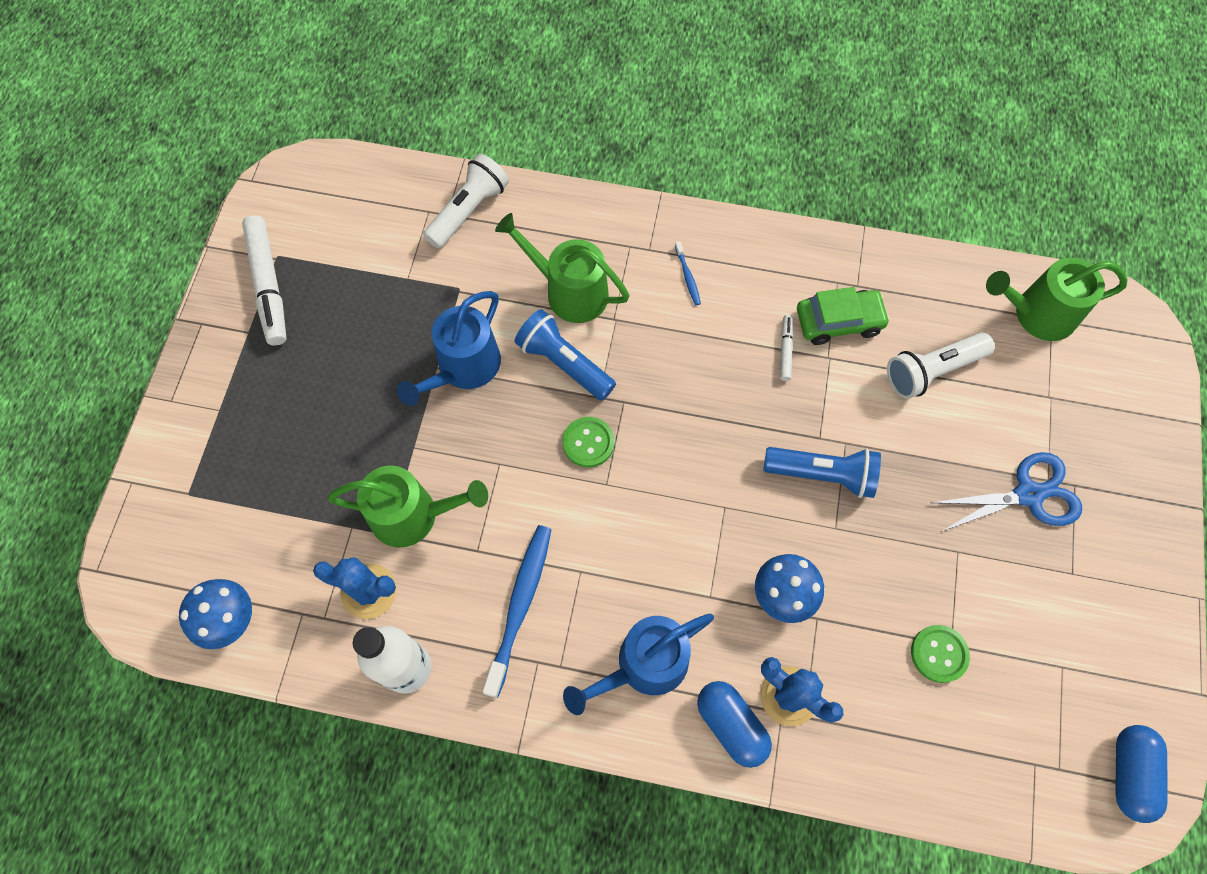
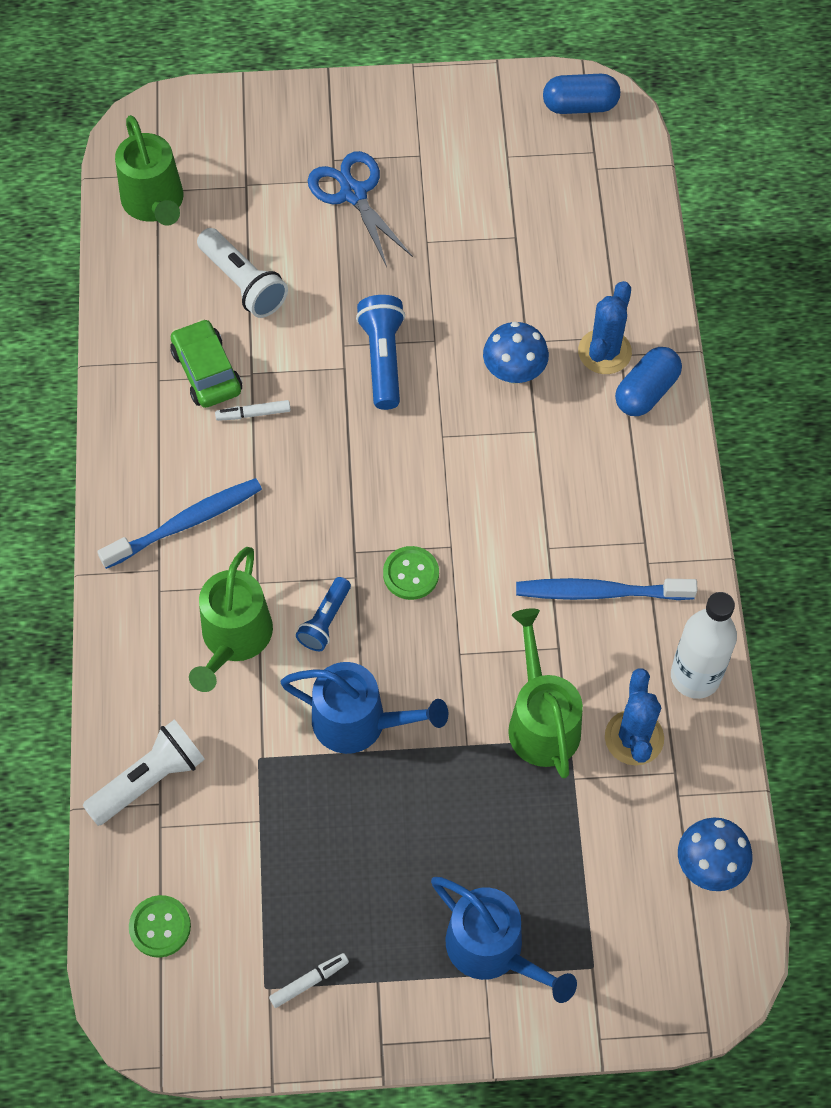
camera: 105 degrees left, 5 degrees down
(268, 285) = (309, 981): white marker -> white marker, size x0.48
(468, 210) = (149, 780): white flashlight -> white flashlight turned 120 degrees clockwise
(564, 363) = (325, 621): blue flashlight -> blue flashlight, size x0.65
(644, 665) = (618, 472): blue watering can -> blue watering can (492, 949)
(687, 277) = (186, 523): blue toothbrush -> blue toothbrush, size x2.17
(939, 654) = (527, 245): green button -> green button (160, 927)

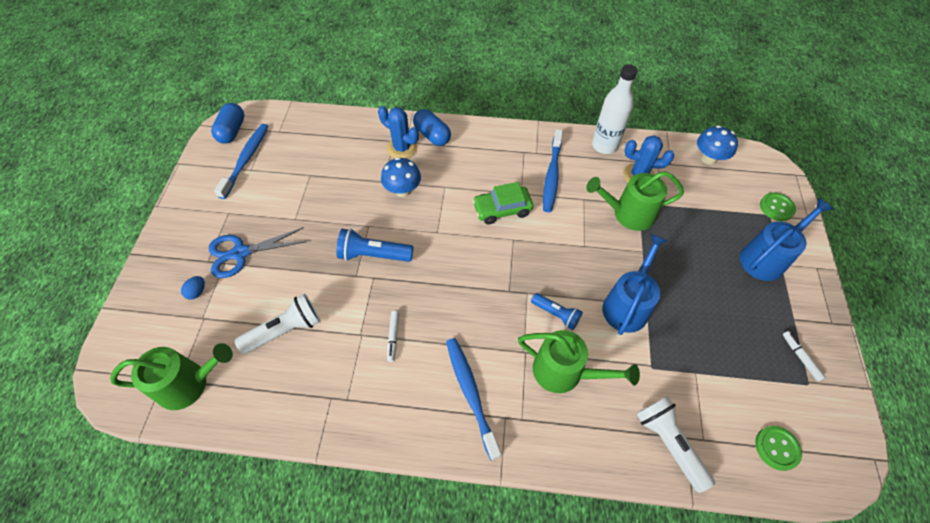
camera: 80 degrees left, 5 degrees down
(206, 371) = (350, 364): green car -> green car (502, 209)
(283, 165) = (197, 292): none -> blue egg
(411, 574) = (529, 262): green button -> green button (776, 207)
(525, 144) = (246, 159): none -> blue toothbrush

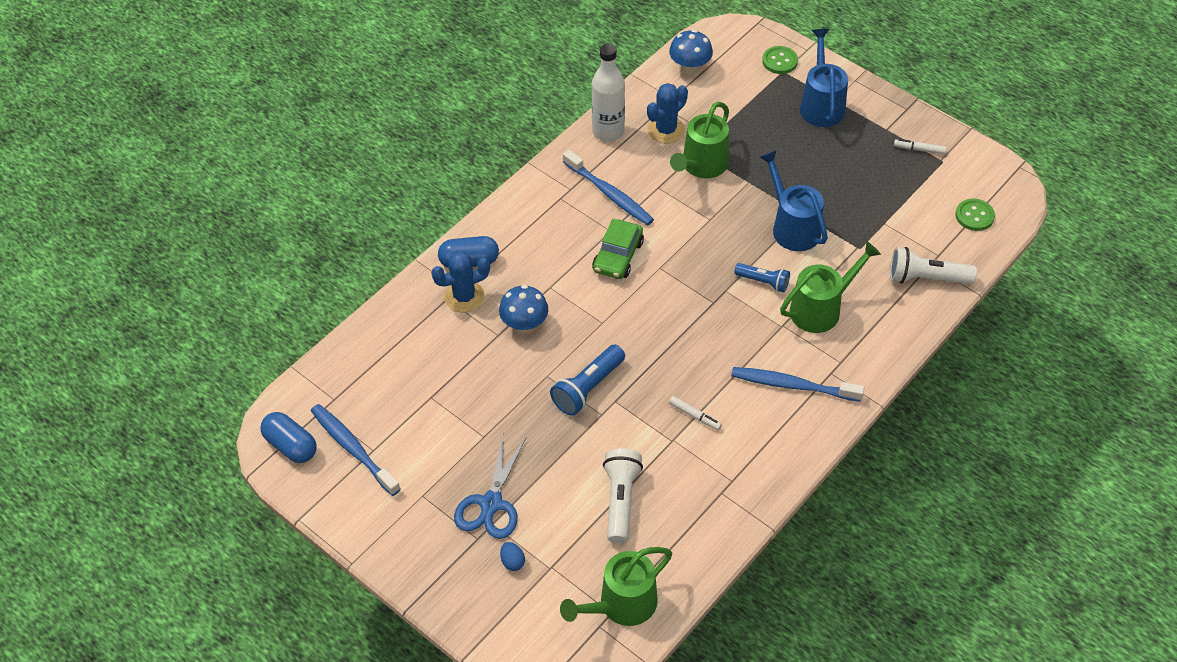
camera: 55 degrees left, 5 degrees down
(189, 384) = (622, 604): green watering can -> green watering can turned 150 degrees counterclockwise
(556, 314) = (763, 282): blue flashlight -> blue flashlight turned 45 degrees clockwise

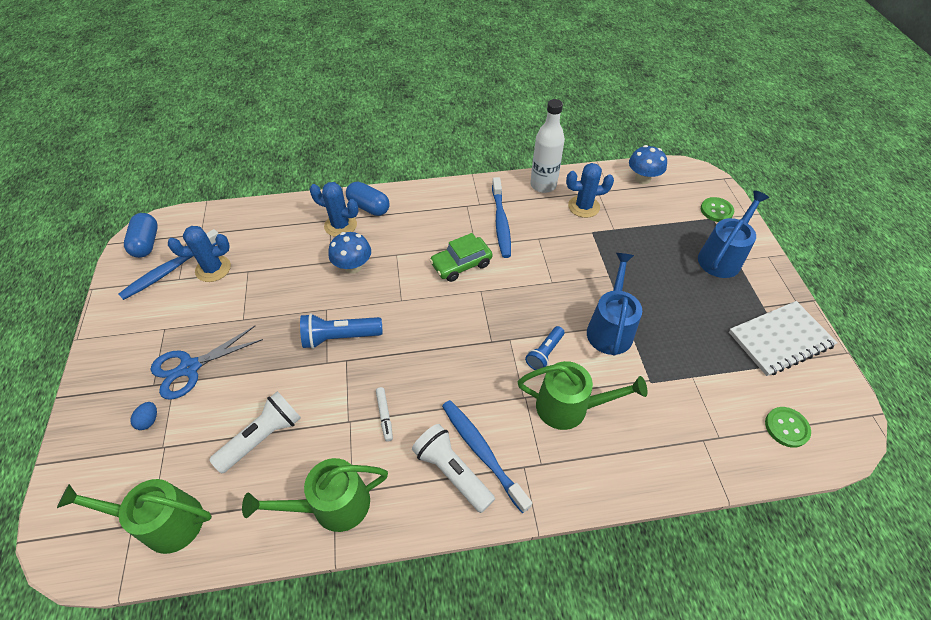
camera: 40 degrees right, 0 degrees up
(353, 449) = (170, 269): blue toothbrush -> blue toothbrush turned 135 degrees counterclockwise
(394, 418) = (213, 269): none -> blue cactus
(702, 165) = (585, 243): green watering can -> green watering can (333, 505)
(763, 282) = (544, 353): blue flashlight -> blue flashlight turned 60 degrees clockwise
(919, 149) = (780, 339): white marker -> white notebook
(926, 278) = (689, 449): white flashlight -> white flashlight (452, 472)

